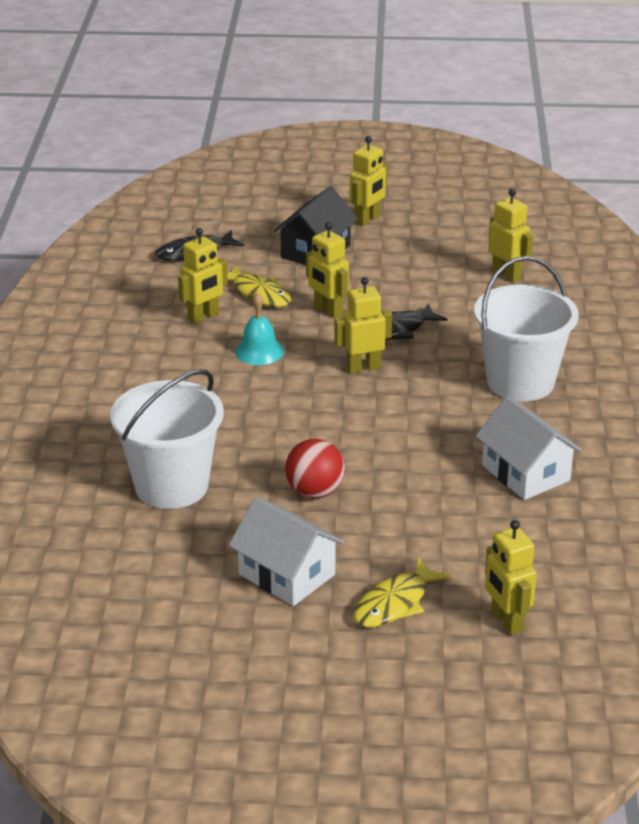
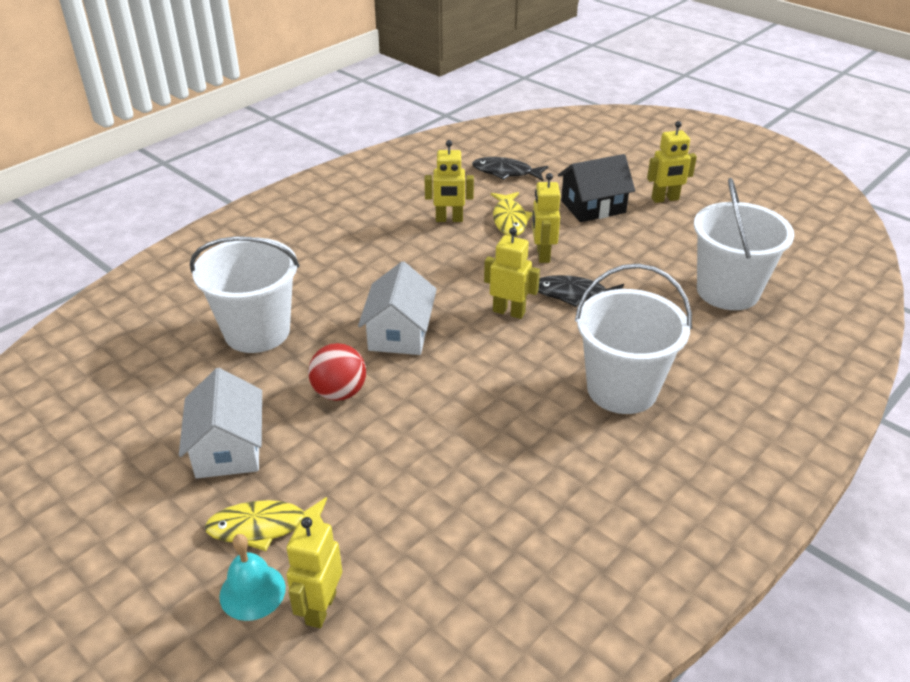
camera: 40 degrees right, 5 degrees up
(259, 351) = (452, 262): turquoise bell -> turquoise bell (252, 591)
(506, 275) = (727, 291): yellow robot -> white bucket
(525, 473) = (520, 475): white house -> white house (399, 333)

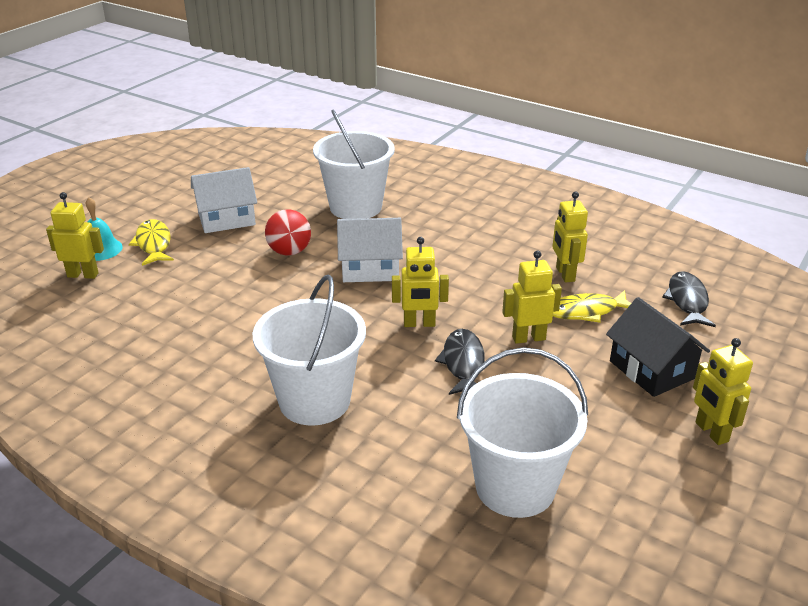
camera: 80 degrees right, 5 degrees down
(509, 312) = (419, 324): yellow robot -> yellow robot turned 75 degrees clockwise

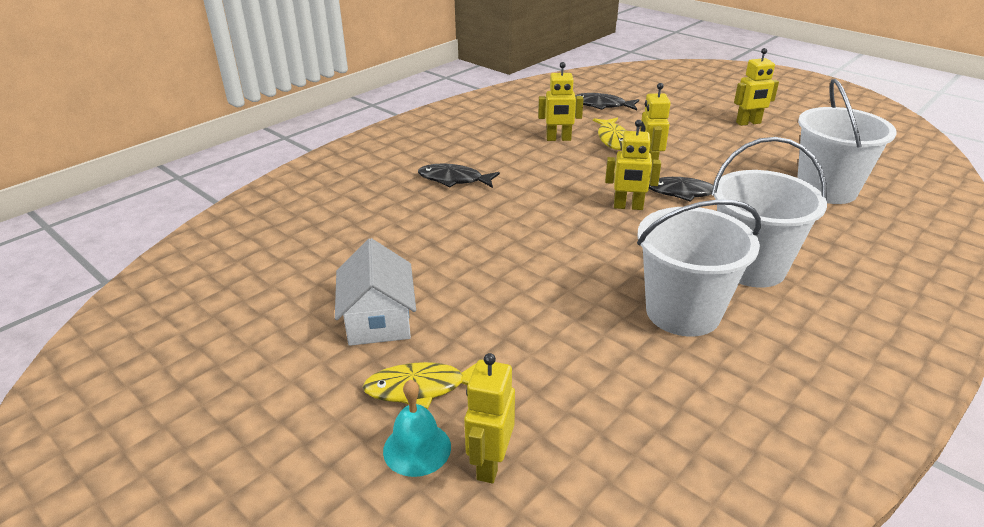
camera: 80 degrees left, 0 degrees up
(289, 252) = (480, 272): red ball -> none
(355, 207) = (395, 224): white bucket -> white bucket (683, 312)
(370, 268) = (529, 224): white house -> none
(419, 324) = (628, 207): yellow robot -> yellow robot turned 90 degrees clockwise
(443, 223) = (454, 180): none -> black fish
(651, 370) = (685, 129): black house -> none

